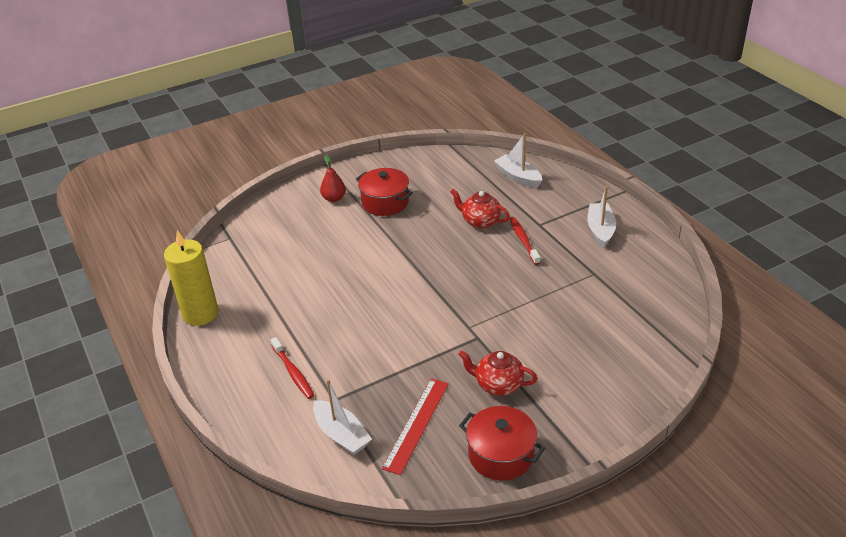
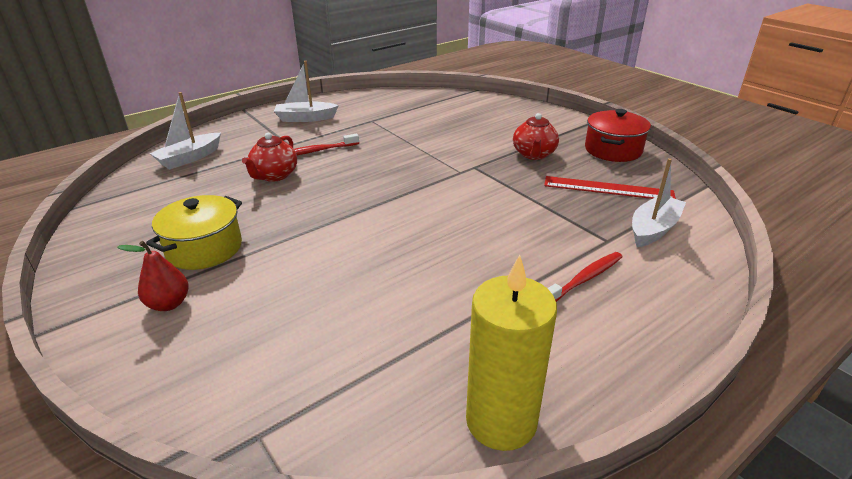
camera: 100 degrees left, 5 degrees down
(385, 202) = (204, 248): red pot -> yellow pot

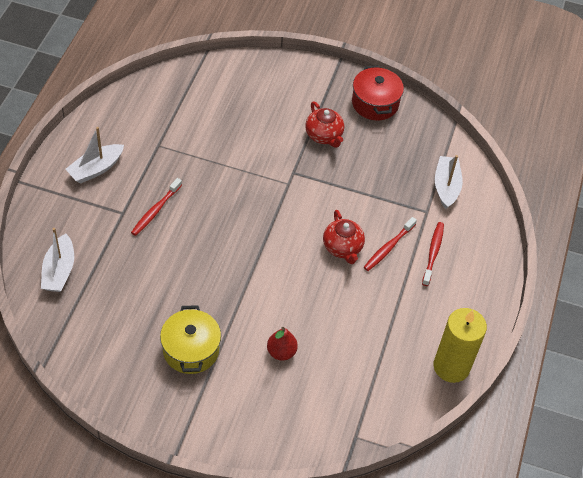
camera: 40 degrees left, 20 degrees up
(169, 304) = (222, 399): red pear -> red pear (281, 352)
(274, 175) = (155, 256): red teapot -> red teapot (342, 248)
(525, 253) = (388, 248): none -> red toothbrush
(608, 188) = (398, 155): red ruler -> none

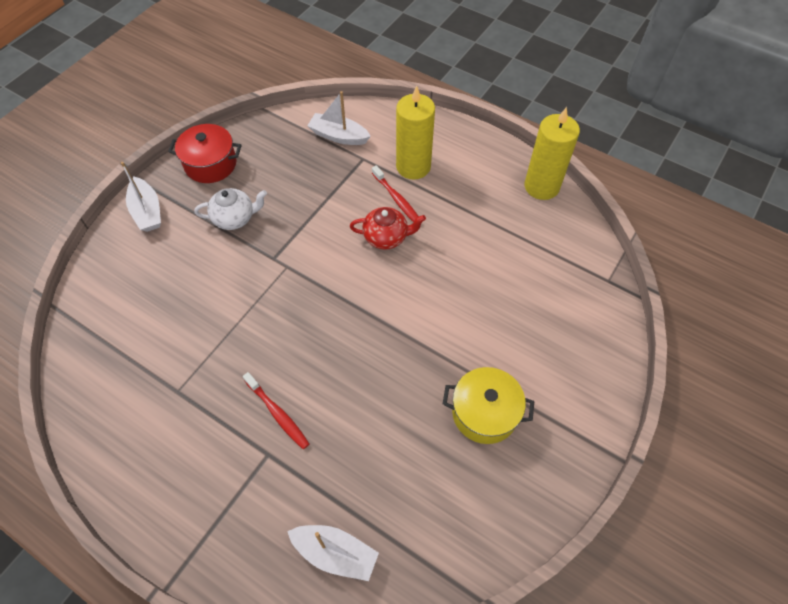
camera: 70 degrees left, 5 degrees up
(96, 169) = (185, 476): white boat -> white boat (147, 211)
(281, 352) = (502, 322): red pear -> none
(324, 136) = (235, 218): red teapot -> white teapot
(433, 253) = (413, 166): red toothbrush -> yellow candle

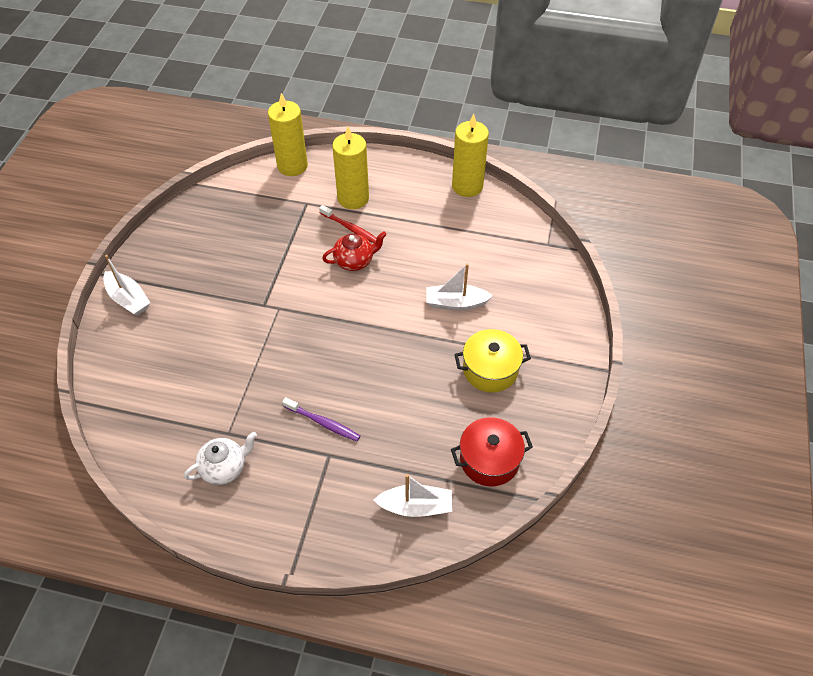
camera: 20 degrees left, 5 degrees down
(210, 164) = (169, 243): red pot -> red pot (489, 460)
(235, 218) = (213, 282): white teapot -> white teapot (224, 468)
(277, 413) = (323, 423): red toothbrush -> purple toothbrush
(338, 136) = (276, 190): white boat -> white boat (456, 303)
(365, 114) = (292, 166): none -> yellow candle

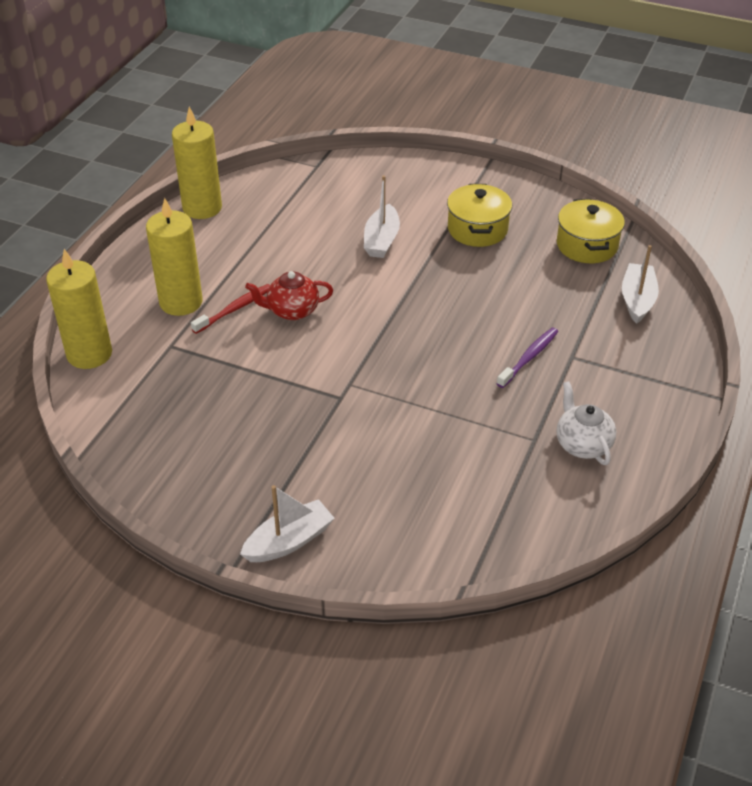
camera: 80 degrees left, 10 degrees down
(355, 261) = (292, 311): red teapot -> red teapot turned 90 degrees counterclockwise
(489, 460) = (587, 245): red pot -> yellow pot

